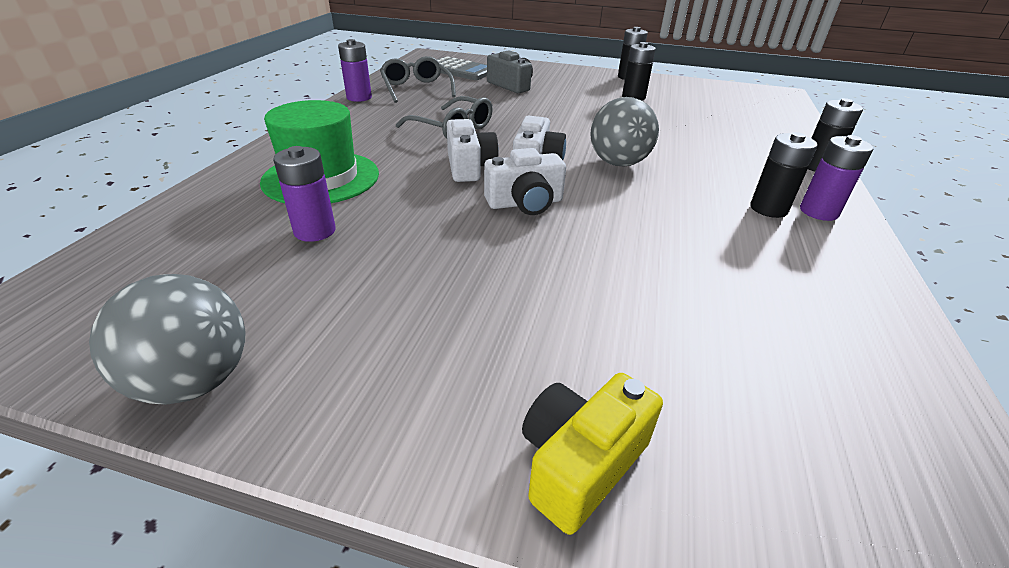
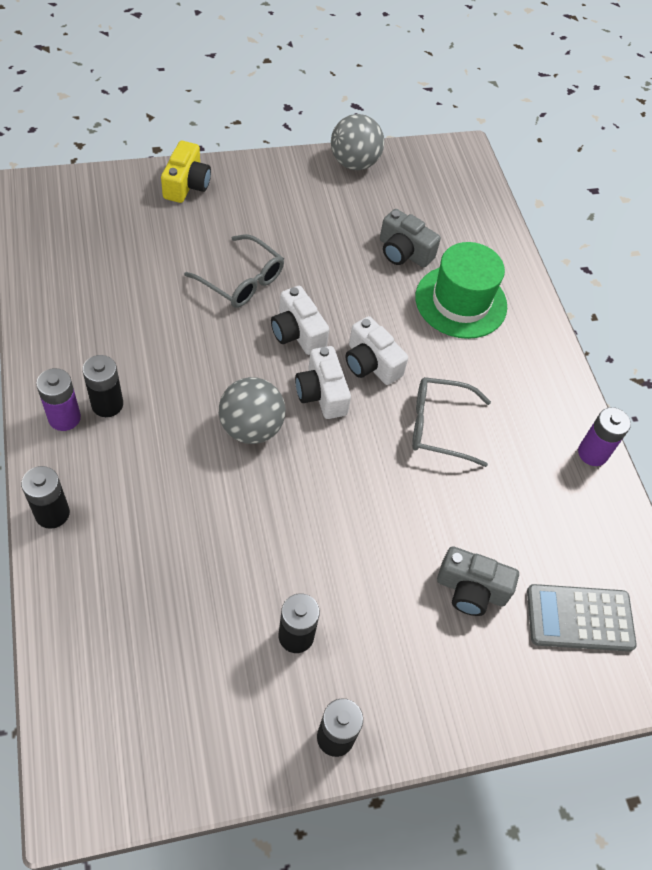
camera: 145 degrees right, 20 degrees up
(315, 231) = (404, 252): purple battery -> grey camera
(416, 89) = (565, 513): grey glasses -> grey glasses (241, 280)
(525, 203) = (297, 332): white camera -> white camera turned 75 degrees counterclockwise

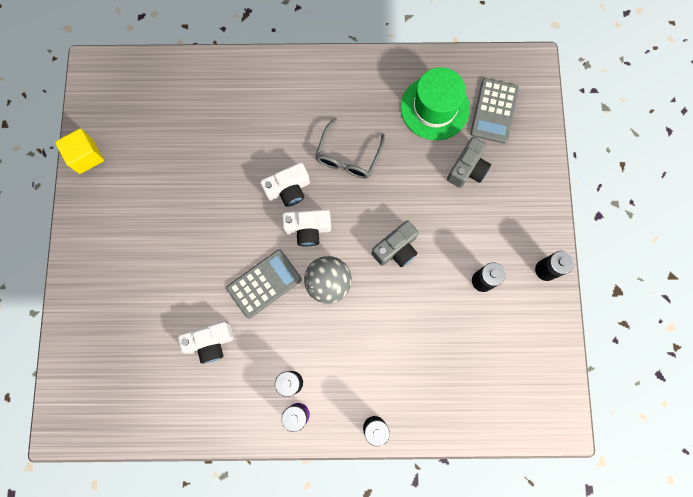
camera: 70 degrees left, 20 degrees up
(186, 184) = (82, 296): yellow camera -> none
(236, 355) = (264, 284): none -> grey calculator
(241, 280) = (194, 268): grey glasses -> none
(297, 332) = (251, 236): white camera -> white camera (210, 342)
(354, 163) = (86, 156): grey ball -> yellow cube
(404, 252) = (189, 141): grey camera -> grey camera (396, 249)
(461, 302) = (245, 113): green hat -> green hat (435, 108)
(592, 453) = (384, 65): purple battery -> none

